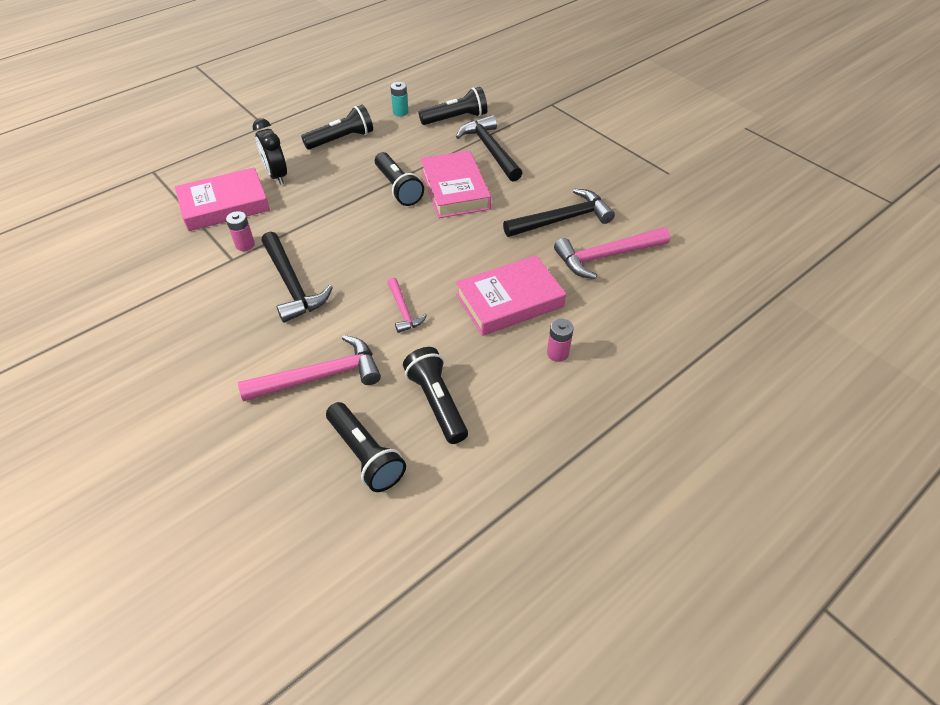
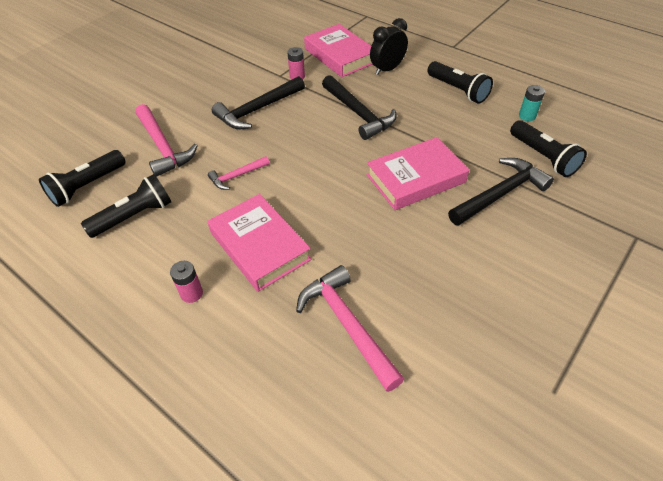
camera: 80 degrees right, 0 degrees up
(398, 188) = (401, 140): black flashlight -> none
(562, 219) = (400, 275): black hammer -> black hammer (358, 113)

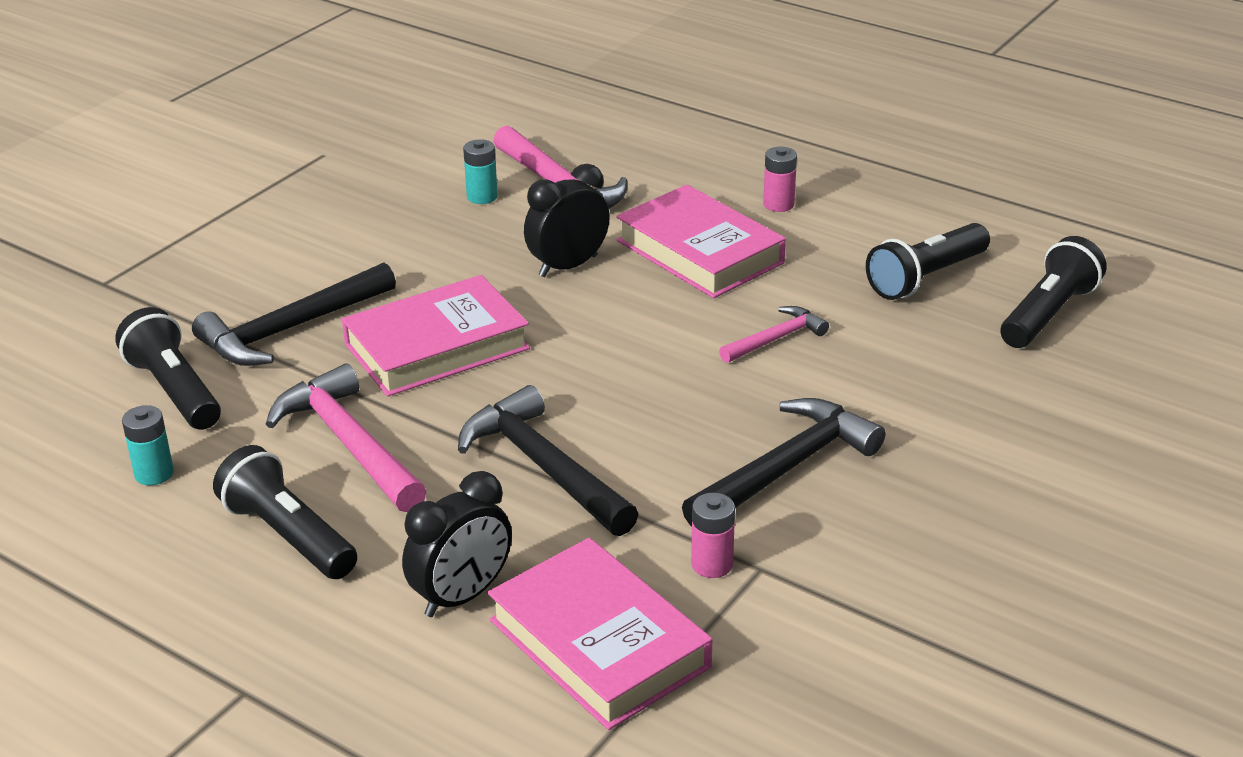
camera: 175 degrees right, 15 degrees down
(163, 147) = (955, 383): pink hammer -> pink hammer (349, 443)
(344, 237) = (568, 266): none -> black clock
(406, 317) = (482, 197): none -> turquoise battery

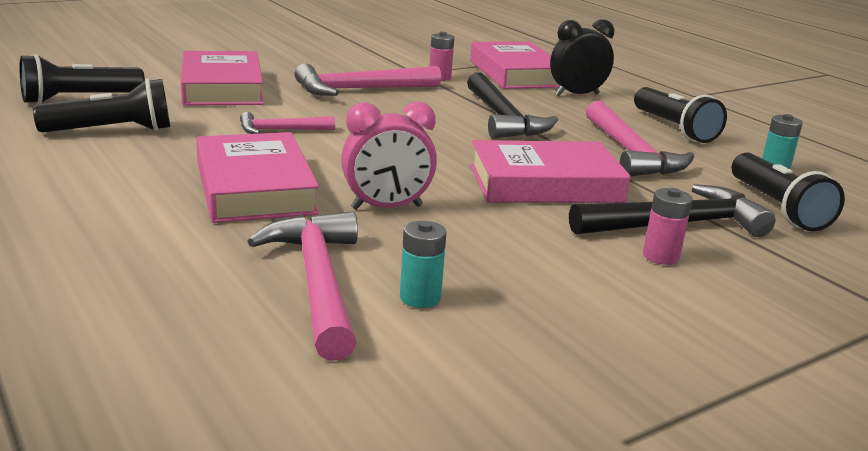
camera: 160 degrees left, 10 degrees down
(568, 266) = (387, 207): black clock -> pink clock
(778, 204) = (118, 203): pink battery -> pink battery (661, 256)
(786, 468) = (360, 90): black hammer -> pink hammer
(952, 399) = (222, 88): none -> pink book

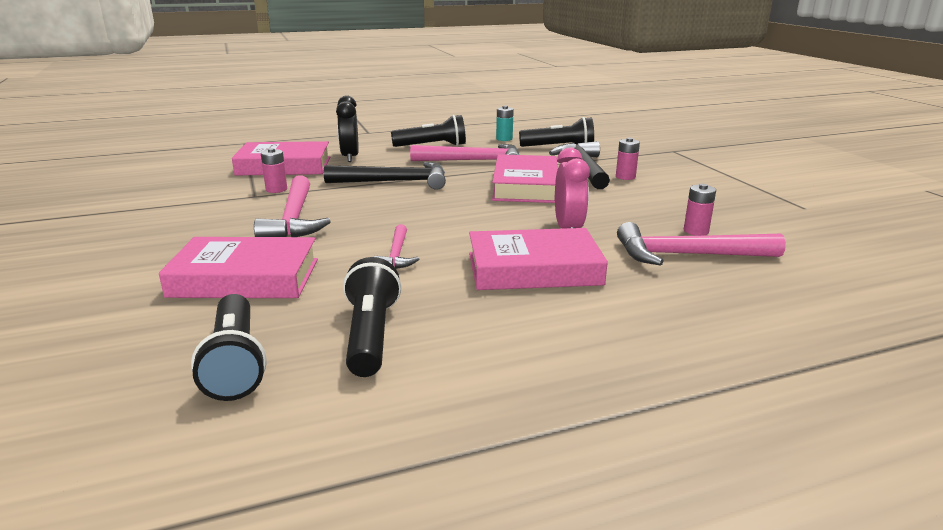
camera: 75 degrees left, 0 degrees up
(420, 298) = (696, 231): turquoise battery -> pink battery

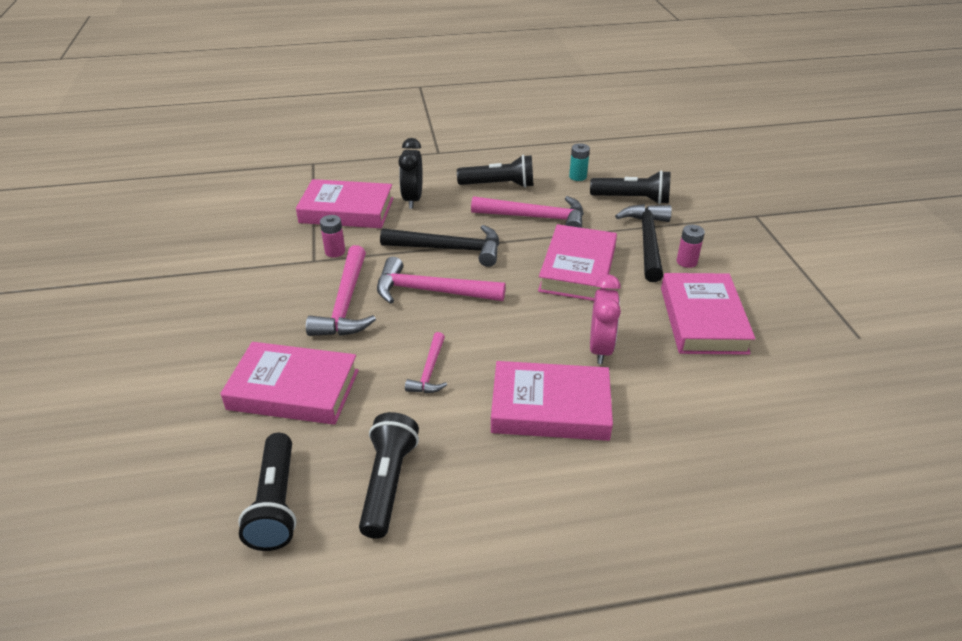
camera: 10 degrees right, 15 degrees up
(657, 207) = (702, 320): none -> pink book
(687, 255) = (704, 404): pink hammer -> pink hammer (431, 291)
(696, 231) = (727, 365): pink battery -> none

